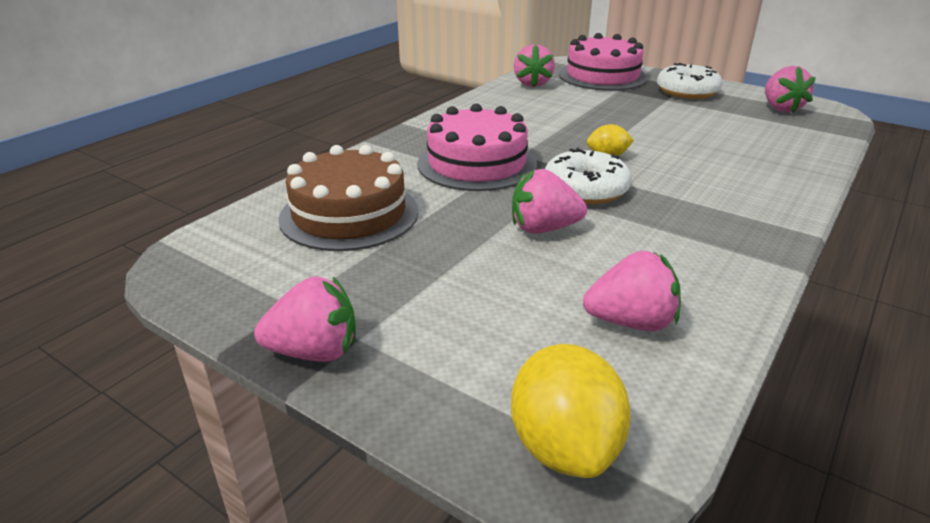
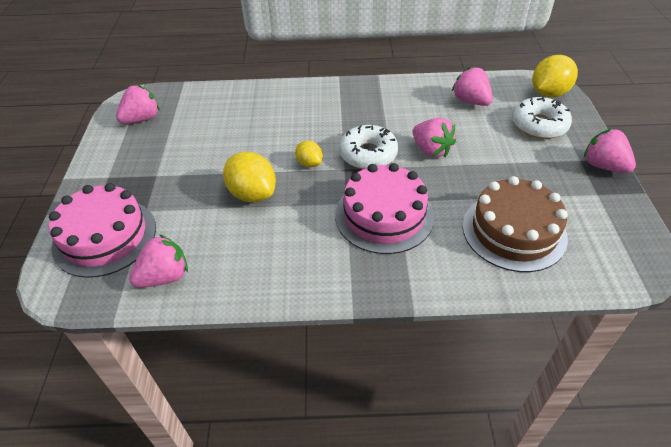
camera: 125 degrees left, 15 degrees up
(590, 124) = (252, 194): none -> yellow lemon
(687, 91) = (125, 171): white donut -> white donut (539, 125)

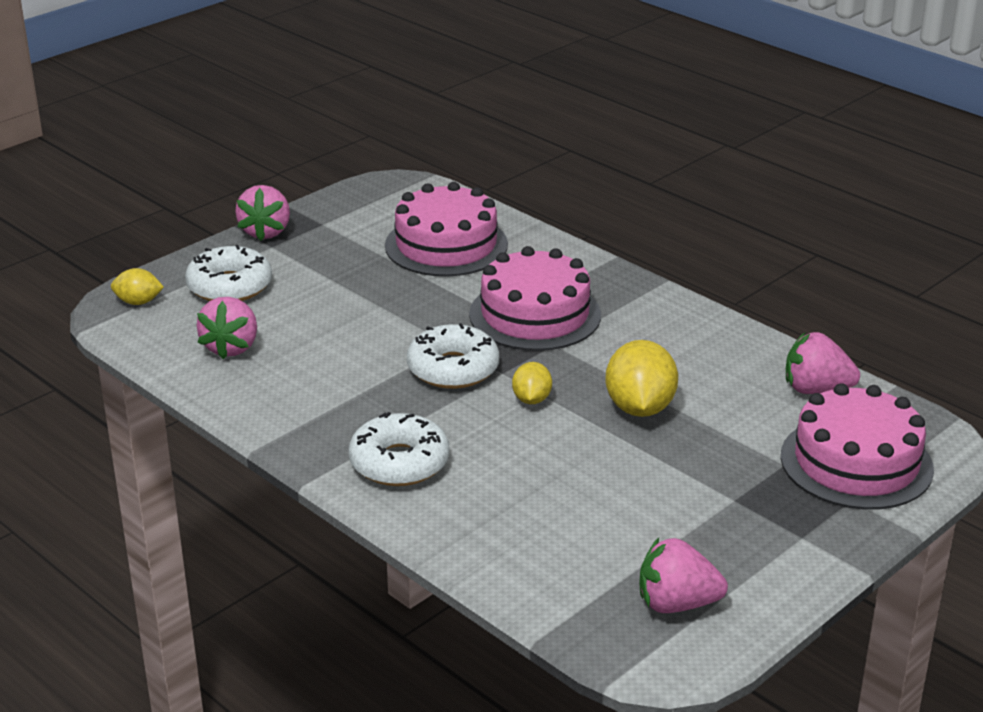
camera: 135 degrees left, 15 degrees down
(318, 102) = (399, 463): none -> white donut
(431, 150) = (382, 333): pink strawberry -> none
(514, 231) = (446, 245): brown cake -> pink cake
(548, 93) = (138, 302): yellow lemon -> yellow lemon, size x0.56

